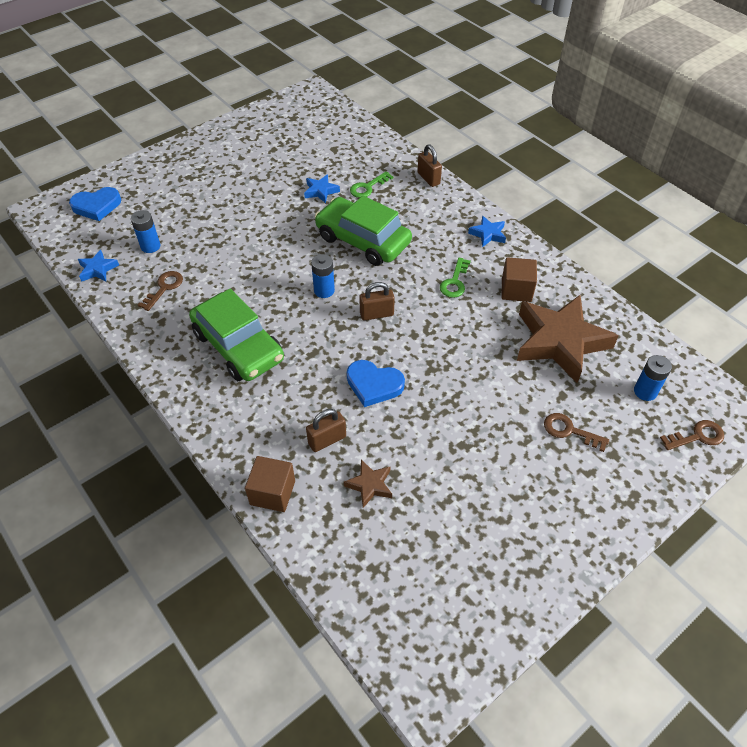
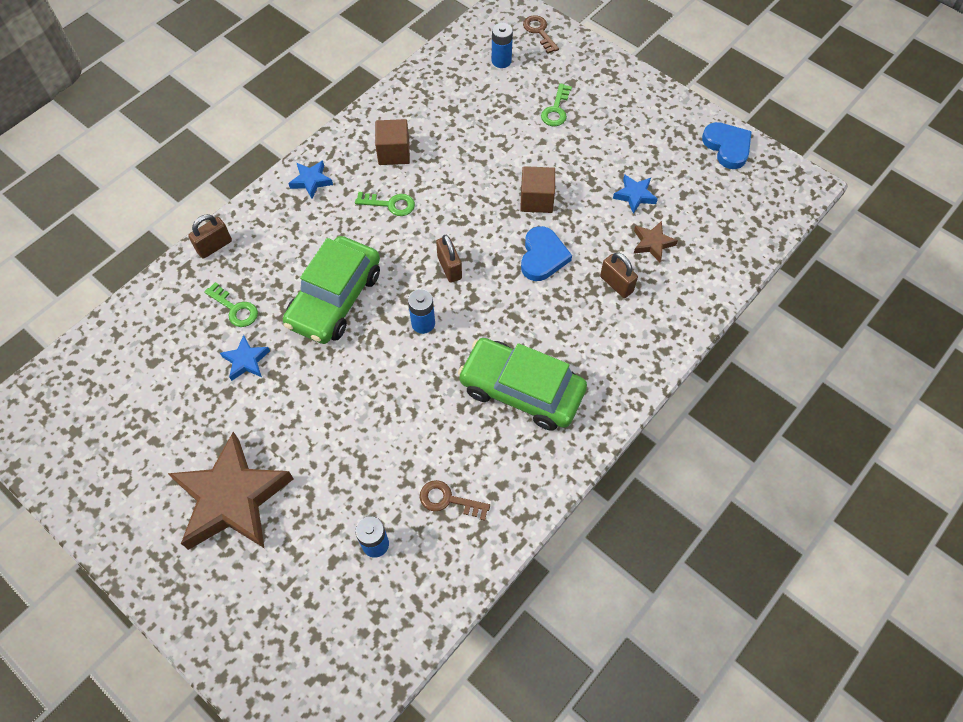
camera: 100 degrees left, 10 degrees up
(97, 206) = (299, 655): blue heart -> blue heart (727, 147)
(98, 269) = (428, 599): blue star -> blue star (635, 195)
(238, 346) = (521, 390): green car -> green car turned 105 degrees counterclockwise
(272, 492) = (684, 316): brown cube -> brown cube (536, 199)
(560, 342) = (456, 117): brown star -> brown star (232, 498)
(569, 431) = (556, 109): brown key -> green key

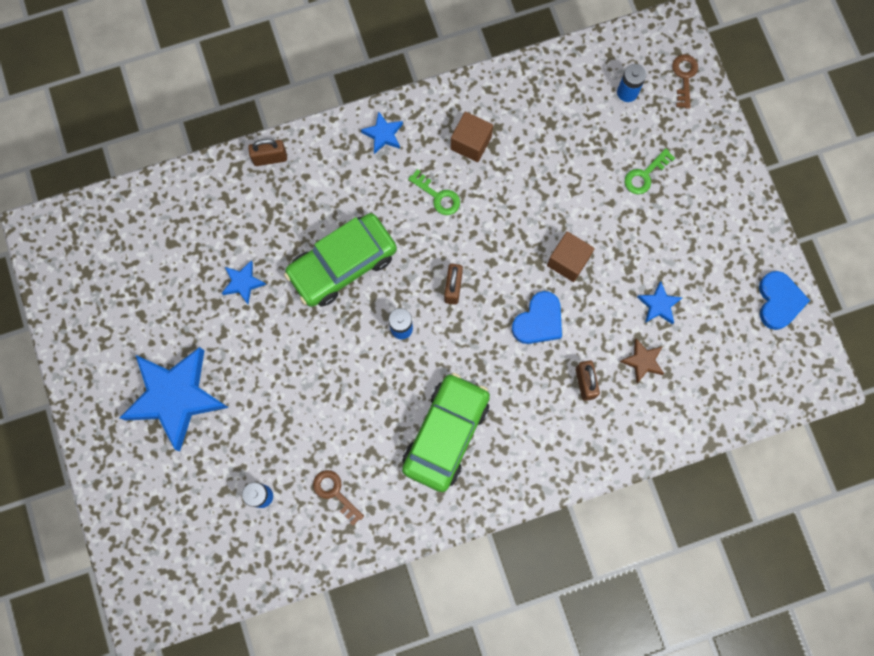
camera: 30 degrees right, 15 degrees up
(232, 498) = (176, 397): brown star -> blue star
(235, 309) = (258, 229): green key -> none
(521, 390) = (446, 434): green car -> green car turned 60 degrees clockwise

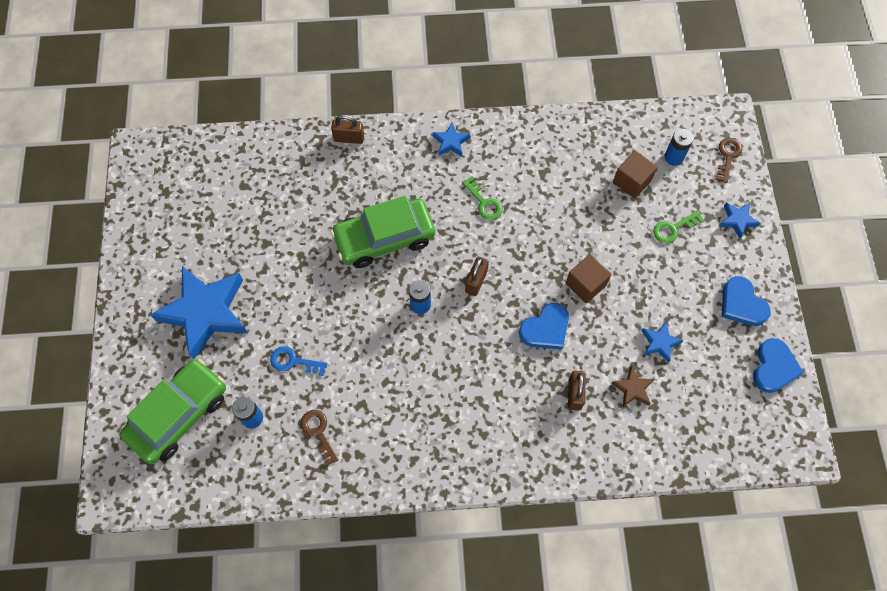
camera: 15 degrees right, 10 degrees down
(243, 283) = (294, 232): blue star -> blue star (737, 220)
(286, 425) = (293, 361): none -> blue key
(446, 434) = (434, 406): green car -> green car (178, 414)
(471, 143) = (525, 166): brown cube -> brown cube (631, 181)
(733, 241) = (741, 304): none -> blue heart

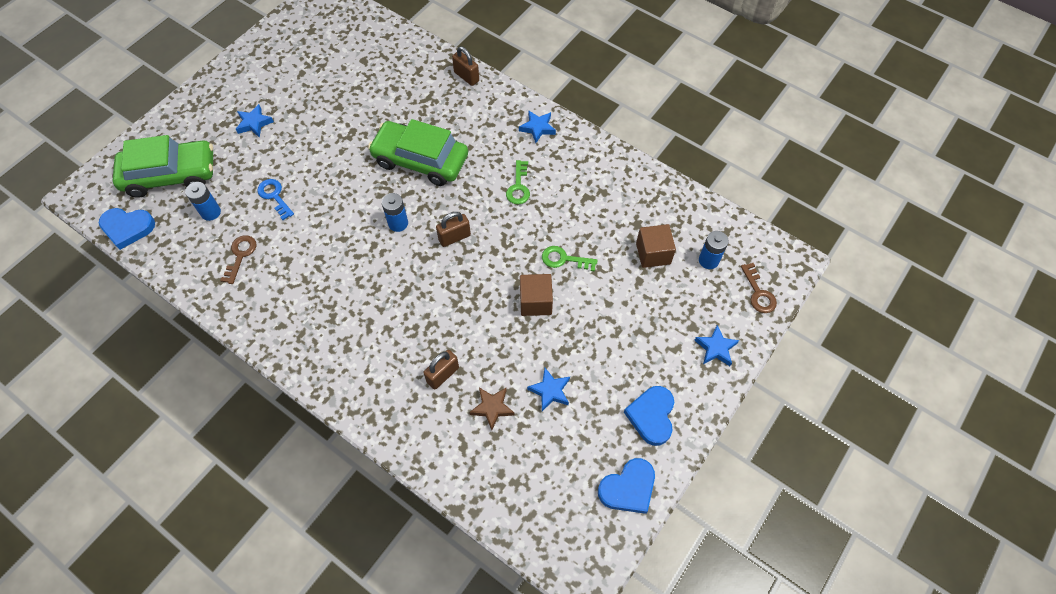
camera: 40 degrees right, 5 degrees down
(205, 313) = (254, 123): blue star -> blue star, size x0.43
(545, 329) = (470, 310): blue heart -> blue heart (127, 228)
(673, 228) = (652, 314): green key -> green key (564, 259)
(728, 157) = (758, 293): brown key -> brown key turned 105 degrees clockwise

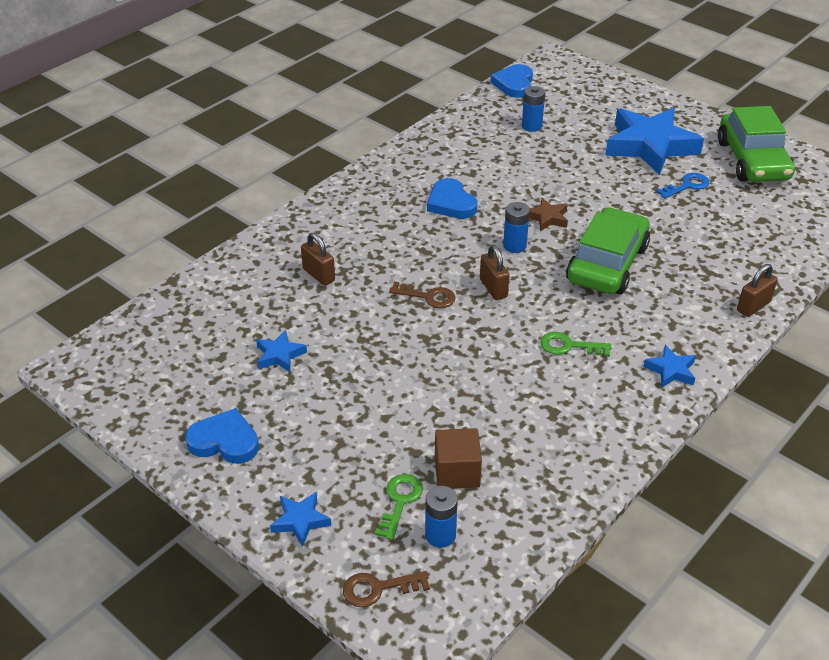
camera: 95 degrees right, 20 degrees down
(171, 175) = (577, 102): green car -> green car (752, 160)
(240, 255) = (479, 145): brown key -> brown key (428, 296)
(254, 123) = (650, 146): blue star -> blue star, size x2.31
(274, 196) = (551, 162): blue key -> blue key (687, 186)
(492, 408) = (271, 309): brown star -> brown star (547, 218)
(535, 302) = (397, 351): brown cube -> none
(564, 259) = (455, 381): green key -> green key (400, 501)
(628, 488) = (146, 410): blue heart -> blue heart (451, 203)

